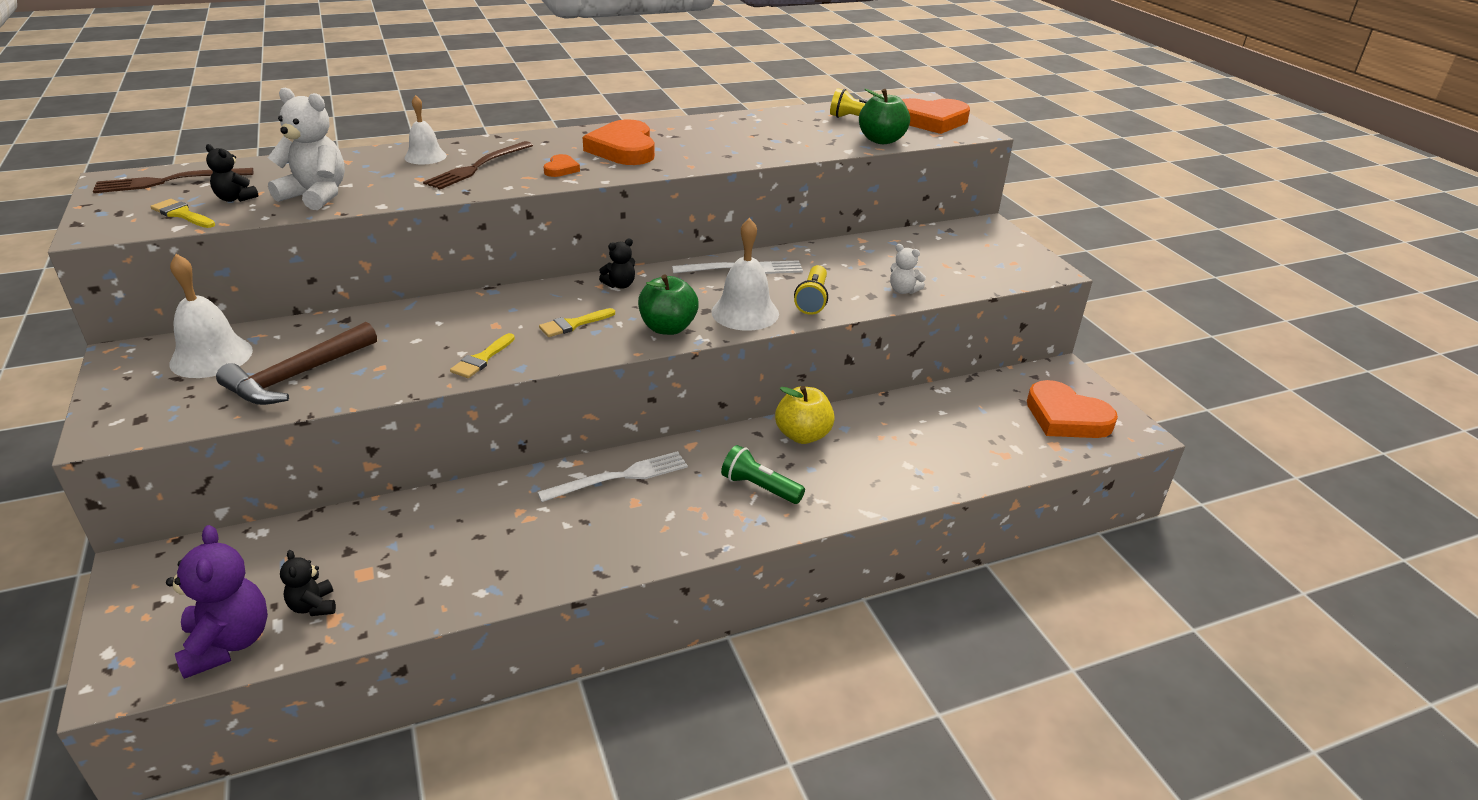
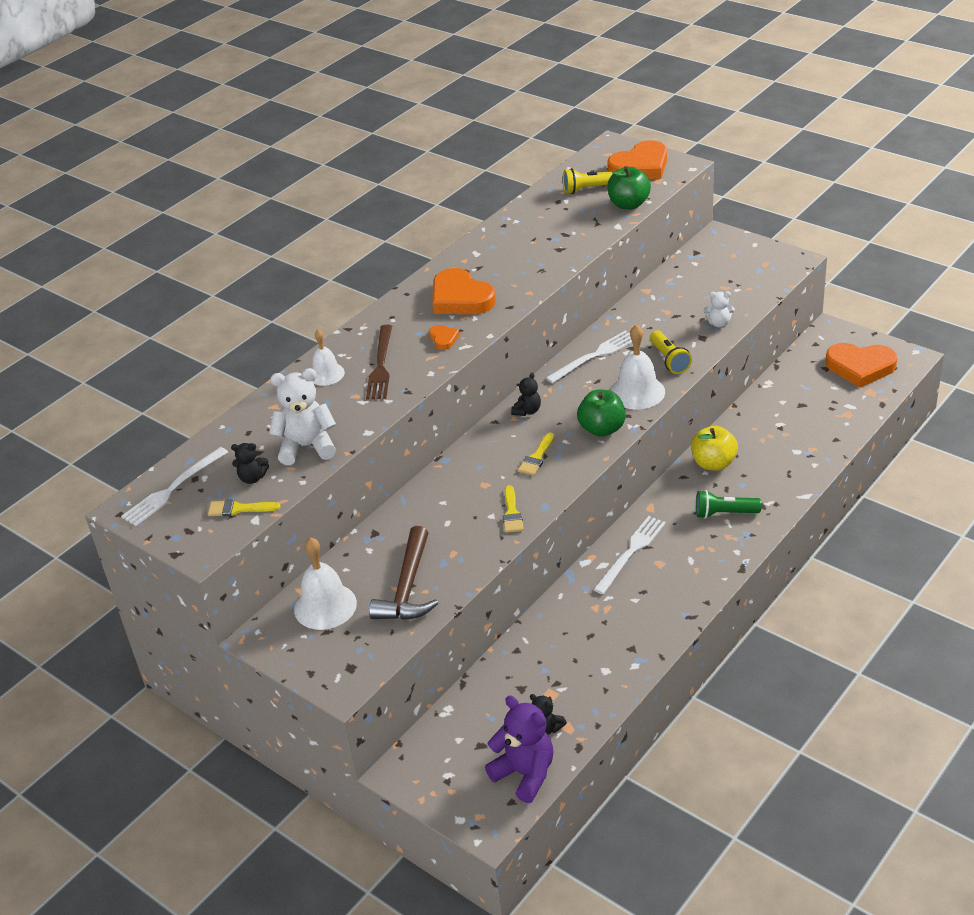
camera: 25 degrees left, 5 degrees up
(169, 181) = (173, 489): brown fork -> white fork

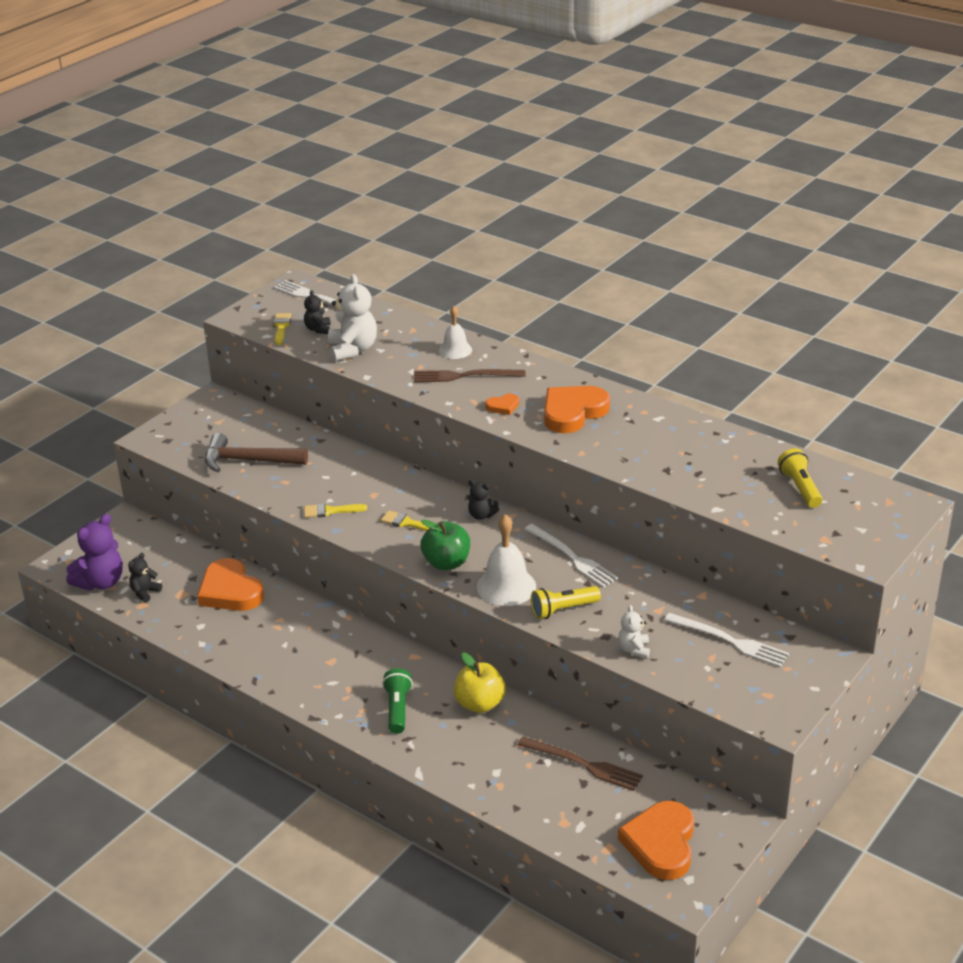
camera: 85 degrees right, 5 degrees down
(325, 606) = (238, 423): white bell -> none
(628, 204) = (766, 516): green apple -> none
(631, 552) = (349, 642): white fork -> white fork (730, 641)
(640, 166) = (860, 526): orange heart -> orange heart (230, 591)
(781, 405) = (583, 764): none -> brown fork

